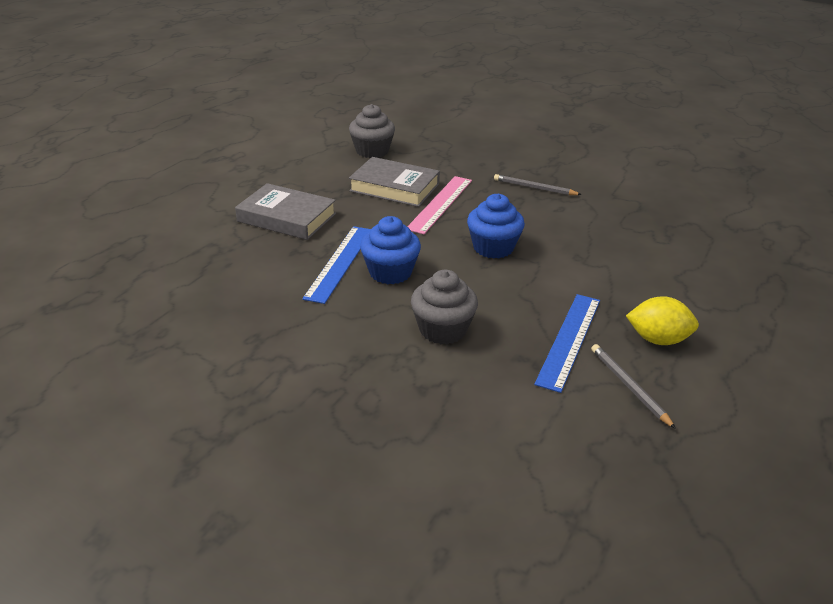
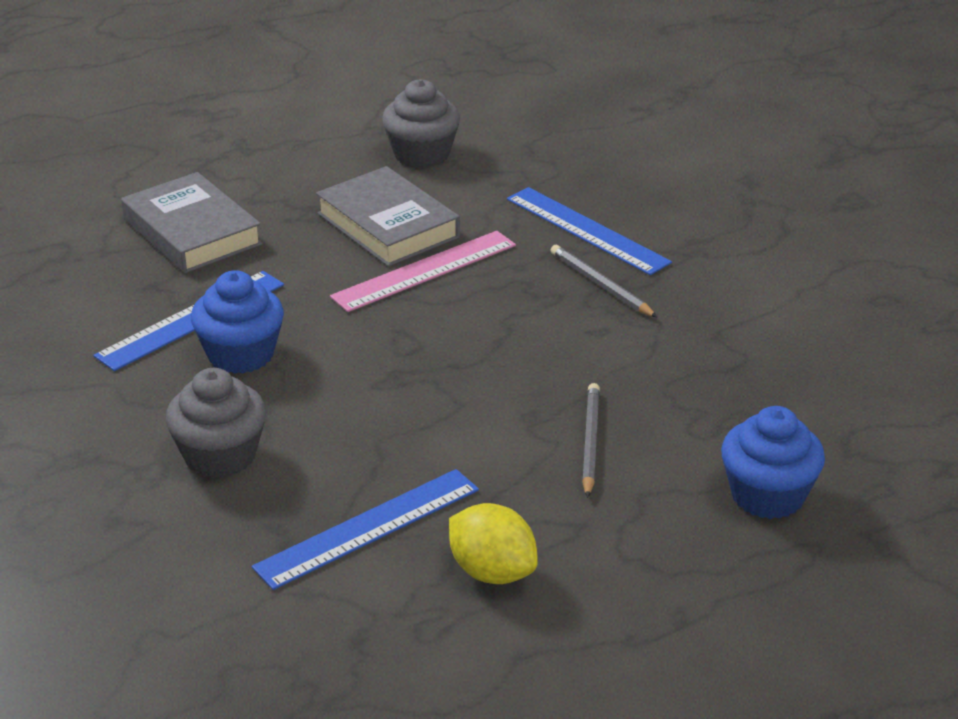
camera: 30 degrees right, 0 degrees up
(493, 248) = (422, 362): blue cupcake -> blue cupcake (767, 495)
(497, 165) = (587, 230): none -> blue ruler
(629, 387) = (370, 617): grey pencil -> grey pencil (590, 442)

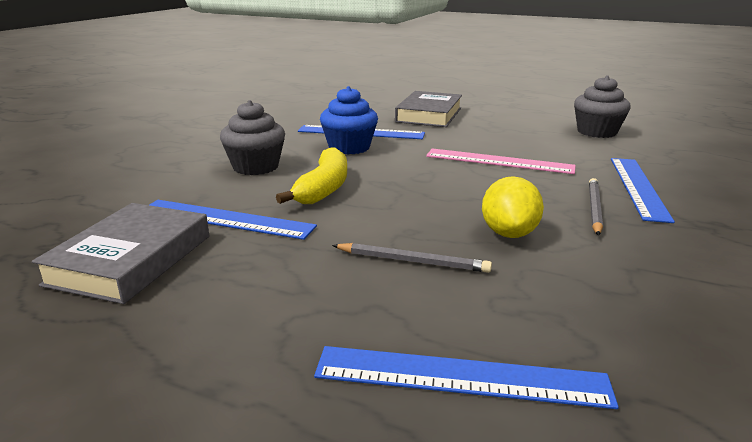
camera: 55 degrees right, 10 degrees down
(358, 428) = (324, 188): none -> yellow banana
(388, 225) = (519, 143): grey book -> grey book (131, 259)
(492, 572) = (212, 273): yellow lemon -> yellow lemon (509, 233)
(590, 442) = (412, 261): grey pencil -> grey pencil turned 45 degrees clockwise
(767, 495) = (461, 376): blue cupcake -> blue ruler

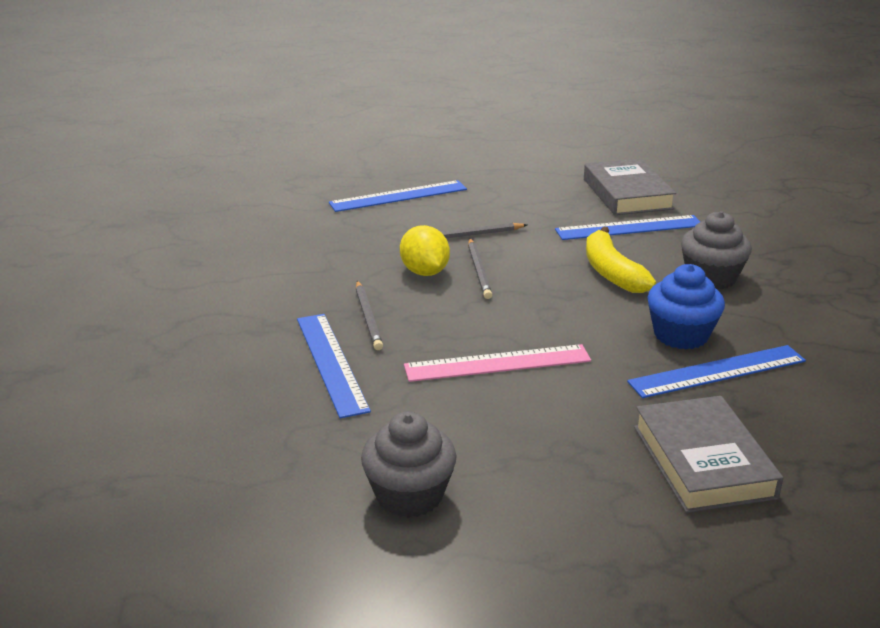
camera: 150 degrees right, 5 degrees up
(447, 220) = (479, 270): none -> grey pencil

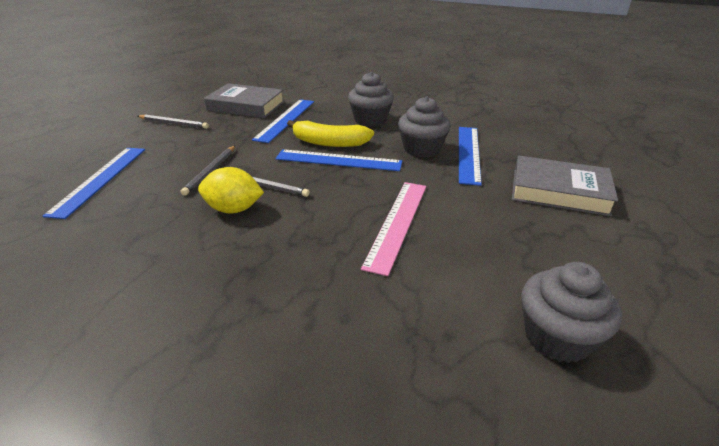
camera: 60 degrees left, 5 degrees up
(331, 363) = (318, 314): blue ruler -> blue ruler (338, 160)
(368, 317) = (267, 263): grey pencil -> grey pencil (174, 123)
(681, 335) = (421, 149): blue cupcake -> grey cupcake

